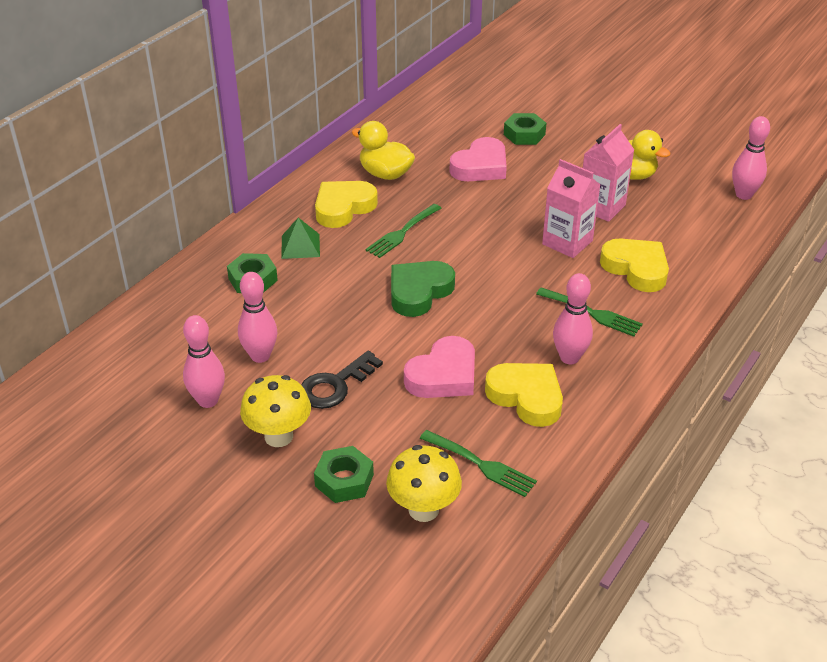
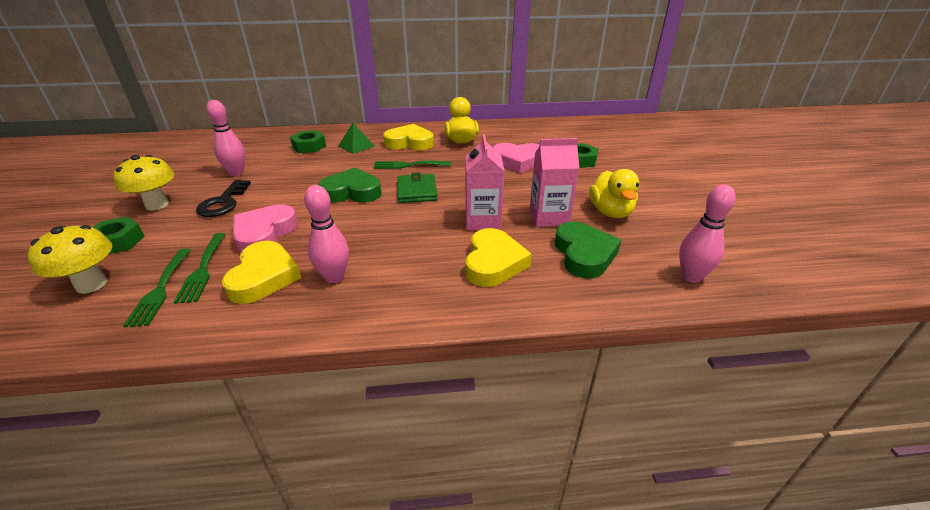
camera: 50 degrees right, 5 degrees down
(208, 400) = (182, 175): pink bowling pin -> none
(335, 385) = (223, 202): black key -> black key turned 90 degrees counterclockwise
(443, 375) = (264, 233): pink heart -> pink heart turned 105 degrees clockwise
(467, 252) = (417, 191): none -> green wallet
(592, 313) = (406, 265): green fork -> green fork (203, 269)
(671, 222) = (584, 254): none -> green heart

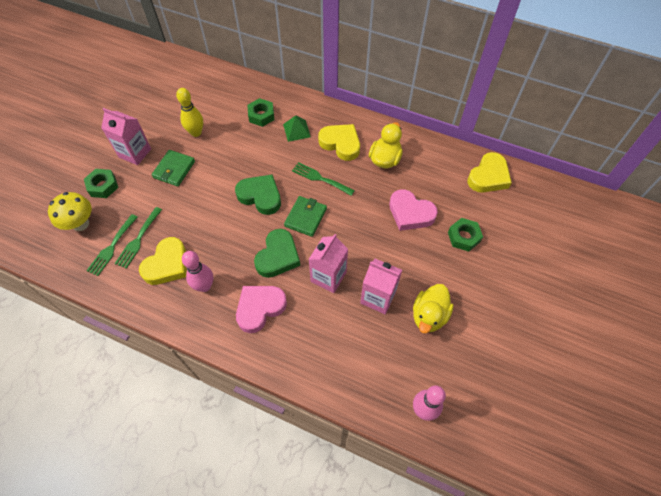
camera: 30 degrees right, 25 degrees up
(157, 205) = (135, 153): yellow mushroom -> pink carton
(223, 202) = (174, 169): black key -> green wallet
(236, 173) = (196, 132): pink bowling pin -> yellow bowling pin
(264, 233) = (184, 219): pink heart -> pink heart (260, 308)
(493, 263) = (305, 324): yellow heart -> yellow heart (488, 176)
(584, 254) = (370, 349): green heart -> green heart (278, 256)

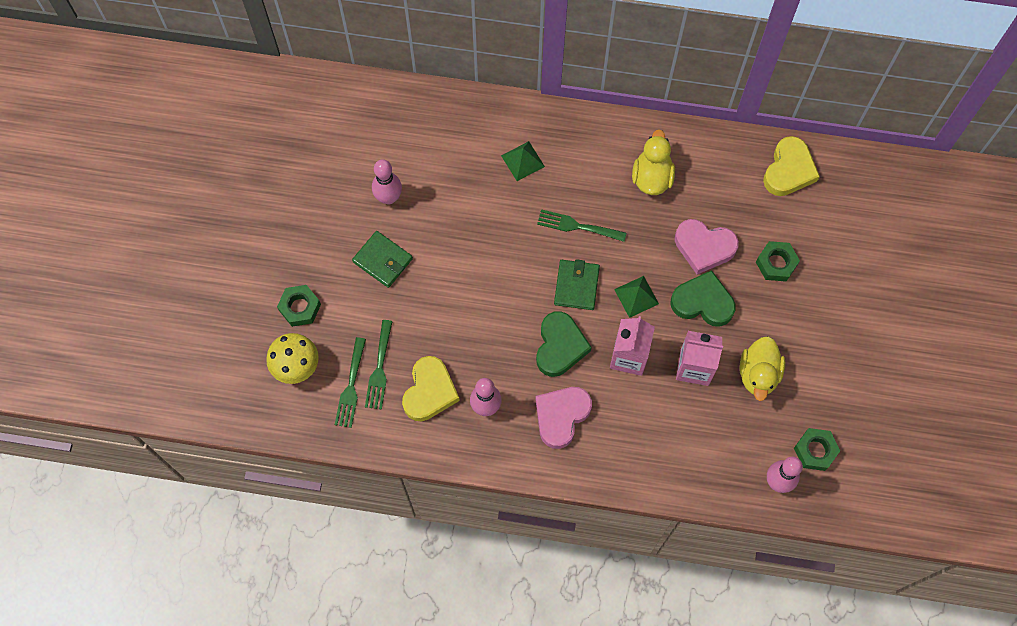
camera: 15 degrees left, 10 degrees up
(135, 153) = (319, 249): pink carton -> none
(174, 169) = (382, 260): green wallet -> green wallet turned 60 degrees counterclockwise
(196, 132) = (388, 197): yellow bowling pin -> pink bowling pin
(260, 196) = (509, 271): green heart -> green heart (703, 302)
(261, 115) = (467, 149): green nut -> green nut (815, 451)
(341, 144) = (587, 167): yellow heart -> none
(348, 235) = (636, 296): none -> green pyramid

